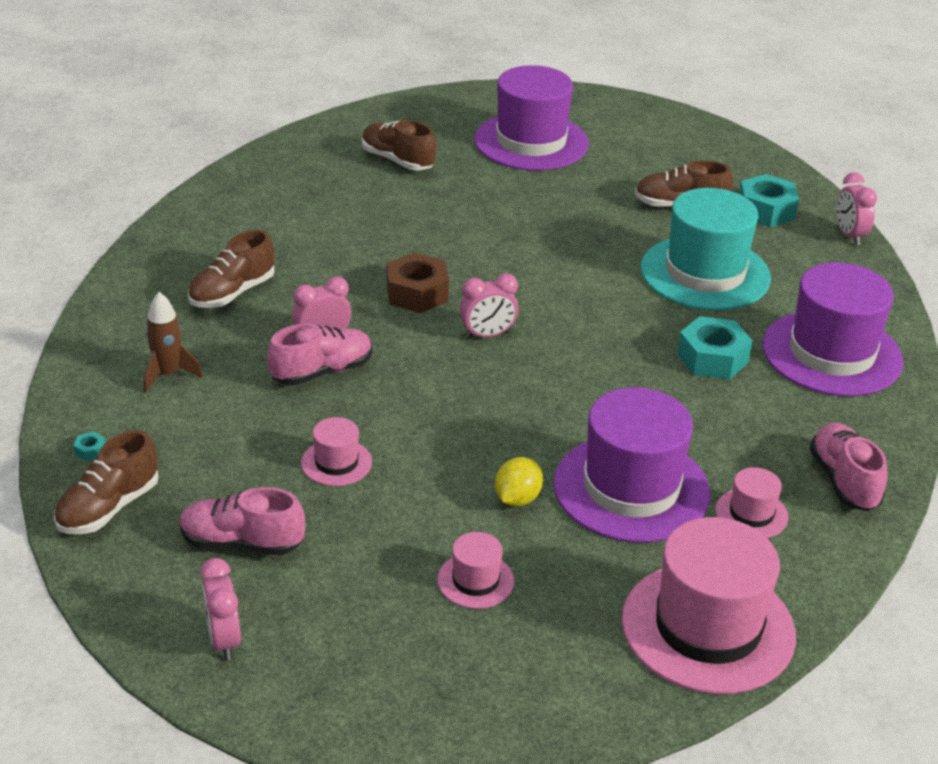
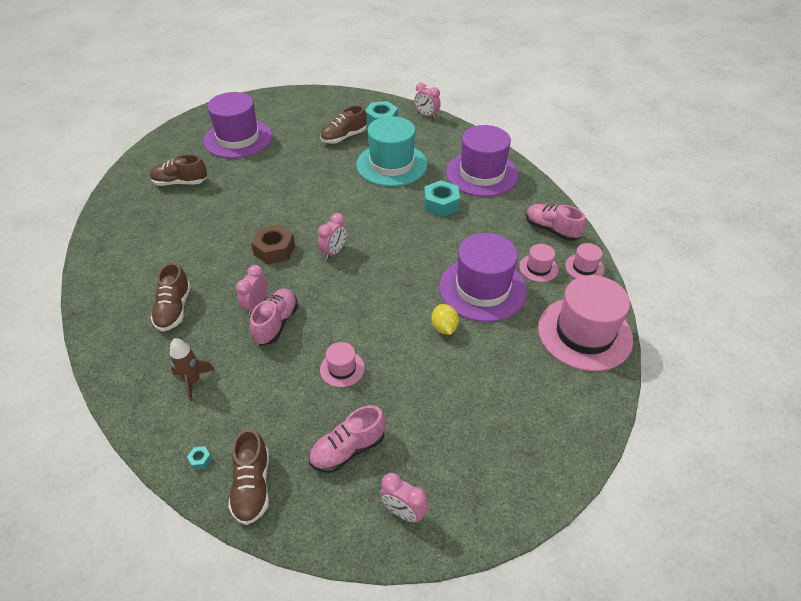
camera: 40 degrees left, 10 degrees up
(475, 580) = (475, 383): pink hat -> pink hat (584, 267)

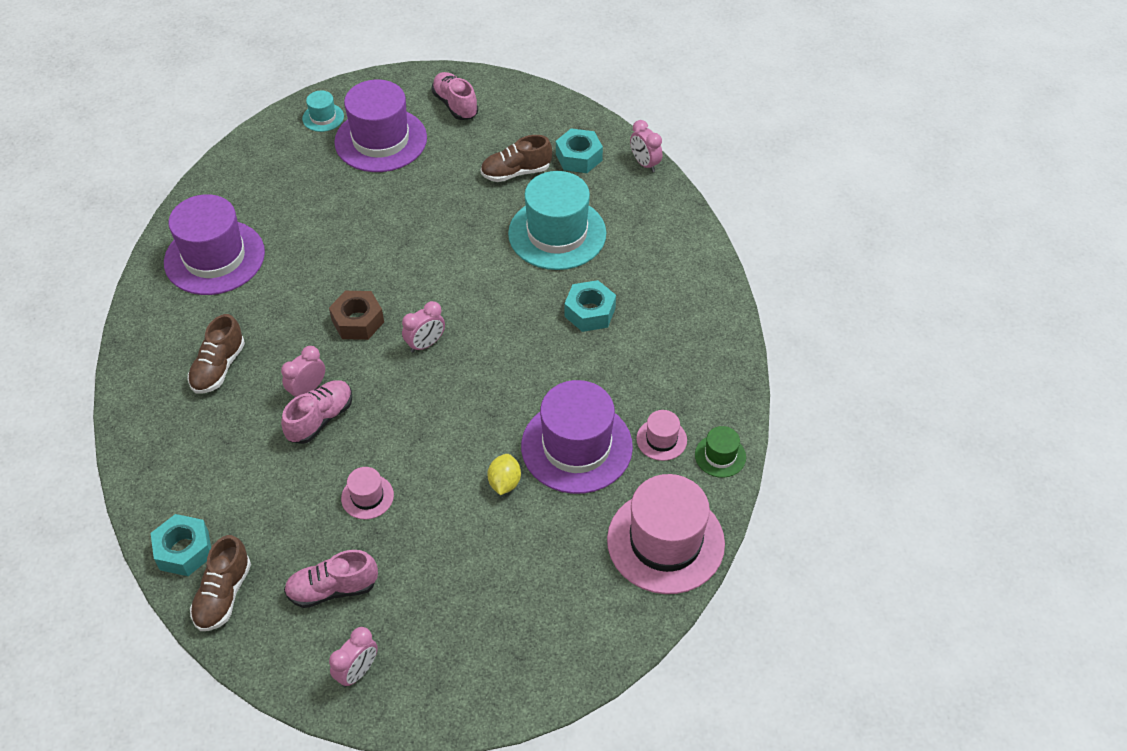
camera: 20 degrees right, 5 degrees up
(180, 183) = (286, 192): brown shoe -> none
(189, 134) = (323, 117): none -> turquoise hat
(193, 381) = (208, 461): brown rocket -> none
(200, 459) = (184, 550): turquoise nut -> turquoise nut, size x2.49
(403, 511) = (357, 671): pink clock -> pink clock turned 105 degrees counterclockwise
(482, 174) = (668, 280): purple hat -> purple hat (214, 257)
(551, 230) = (711, 390): pink shoe -> pink shoe (455, 105)
(584, 267) = (720, 456): pink hat -> green hat

